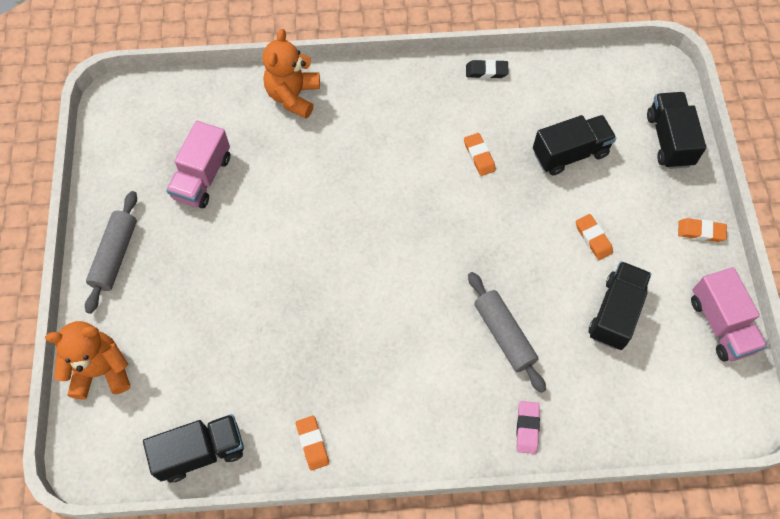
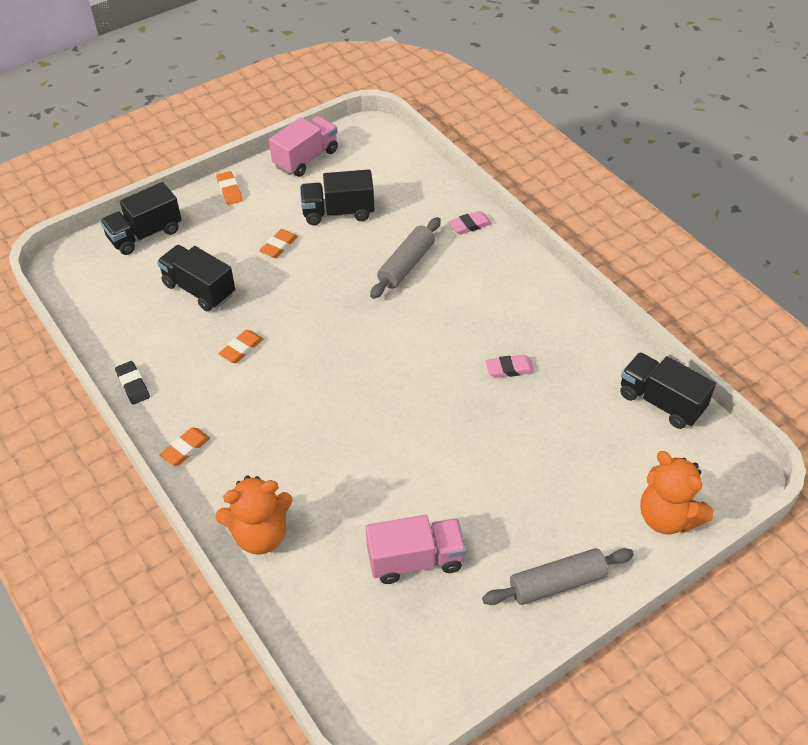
camera: 120 degrees left, 15 degrees down
(312, 443) = (589, 336): orange eraser -> orange eraser (186, 449)
(323, 347) = (509, 369): none -> pink eraser

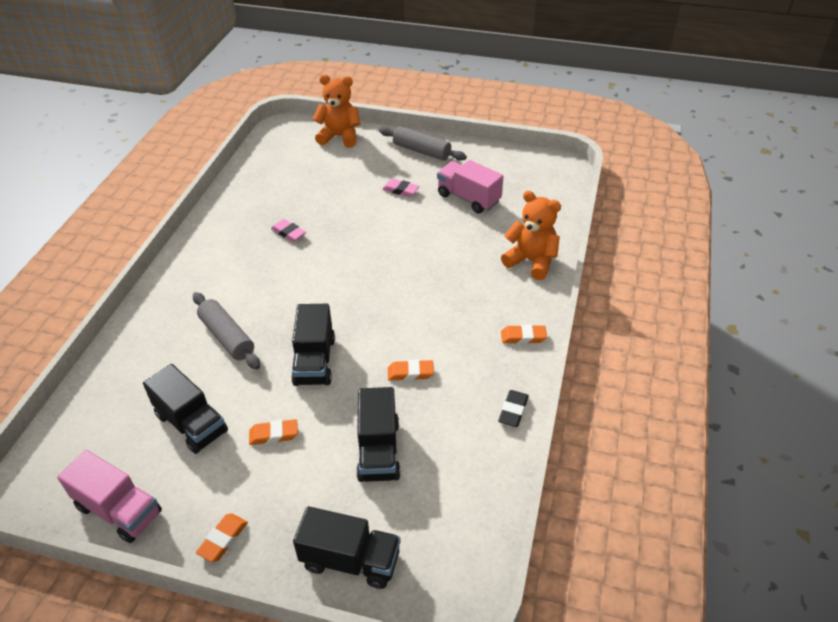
camera: 130 degrees left, 5 degrees down
(306, 158) = (119, 510): pink truck -> pink truck turned 150 degrees counterclockwise
(406, 265) = (227, 337): grey rolling pin -> grey rolling pin turned 60 degrees clockwise
(469, 225) = (144, 328): pink eraser -> pink eraser (400, 190)
(661, 402) = (256, 167): black truck -> black truck (314, 361)
(667, 517) = (339, 137): orange teddy bear -> orange teddy bear turned 90 degrees counterclockwise

